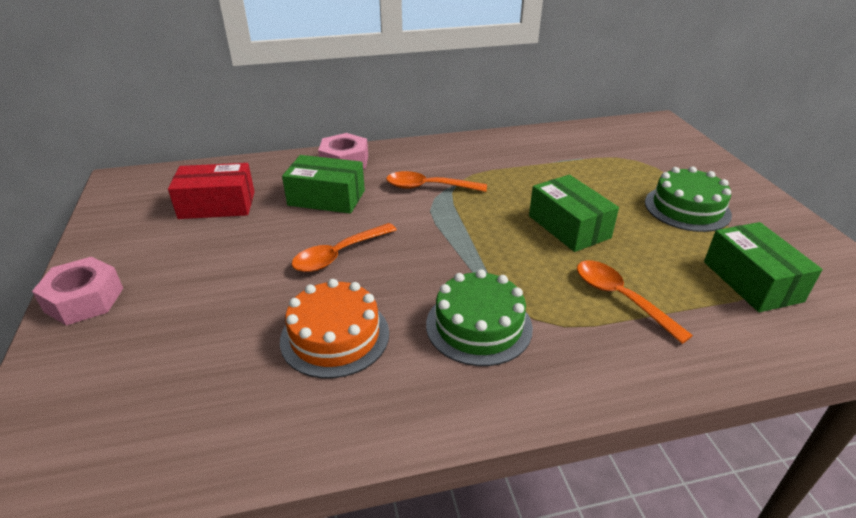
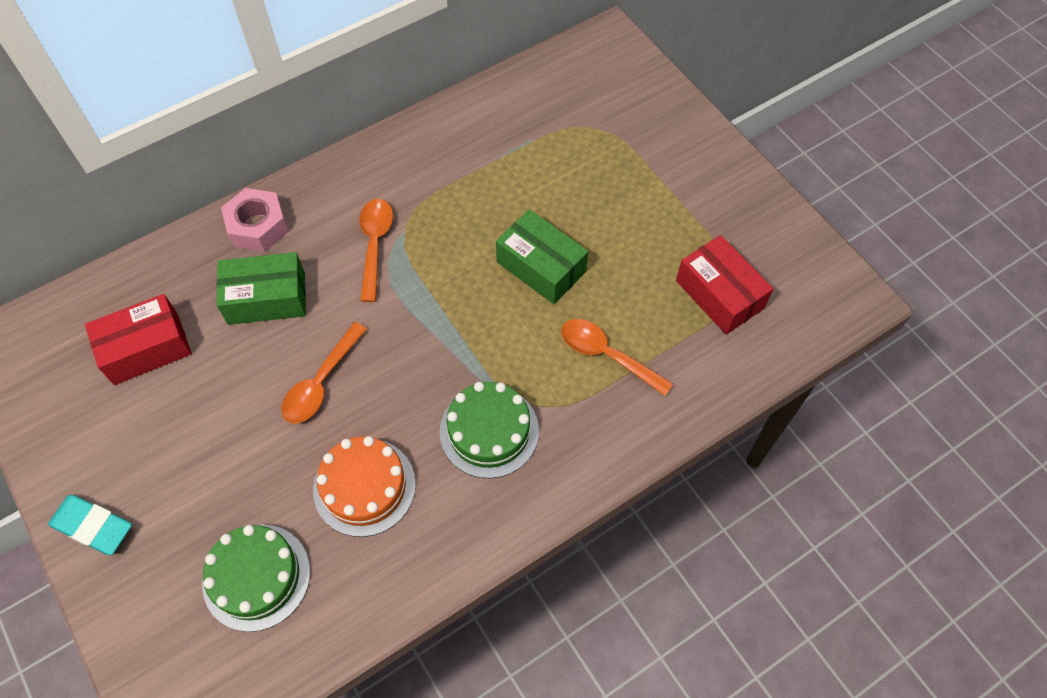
camera: 20 degrees left, 25 degrees up
(84, 300) = (93, 527): pink nut -> turquoise eraser
(428, 187) = (375, 245): orange spoon -> orange spoon turned 105 degrees clockwise
(687, 208) = (654, 200): green cake -> green cake (256, 577)
(751, 281) = (719, 294): green box -> red box

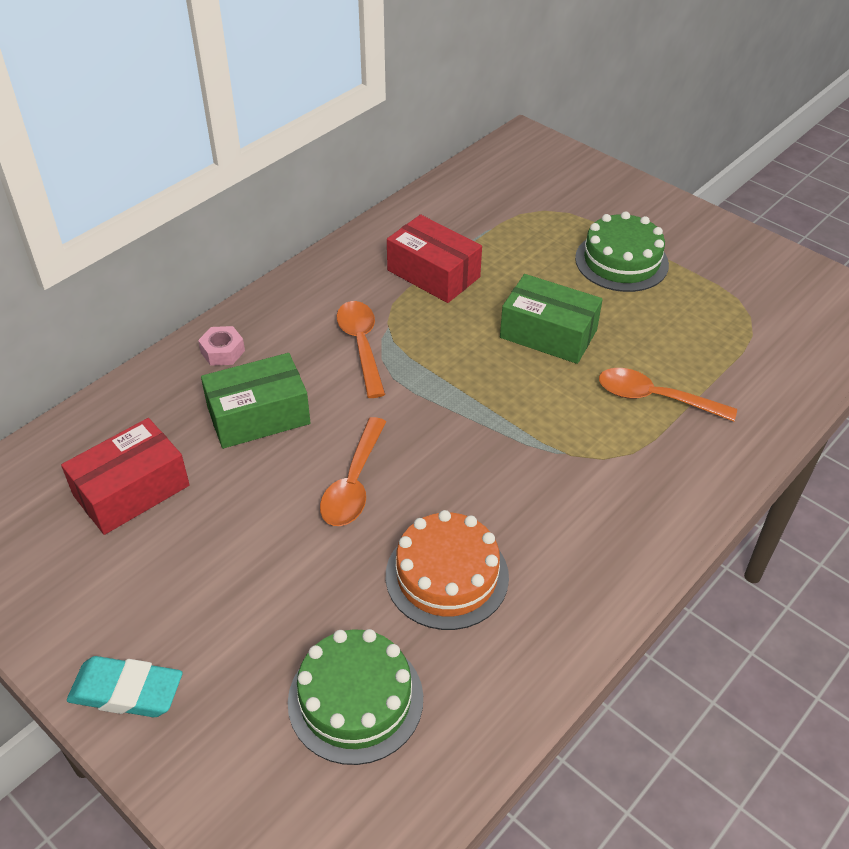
camera: 15 degrees left, 15 degrees down
(258, 226) = (222, 351): pink nut -> pink nut, size x0.60
(489, 431) = (563, 492): green cake -> green cake (621, 261)
(719, 294) = (740, 325): red box -> red box (433, 274)

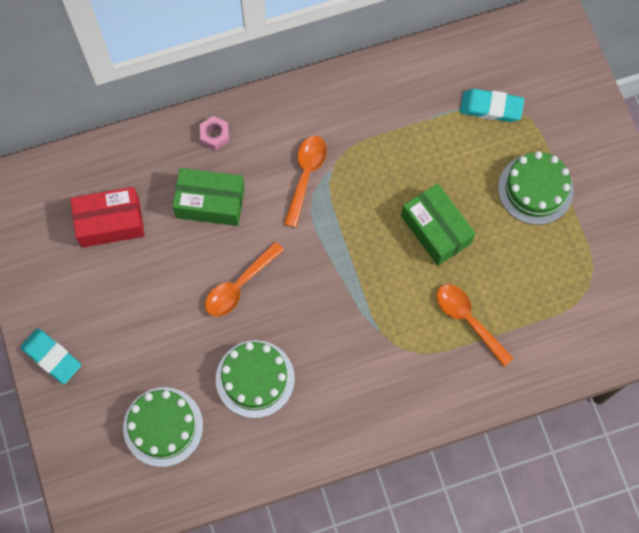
camera: 30 degrees right, 25 degrees up
(433, 274) = (393, 133): red box -> none
(447, 576) = (255, 379): orange cake -> green cake
(519, 218) = (491, 108): none -> turquoise eraser

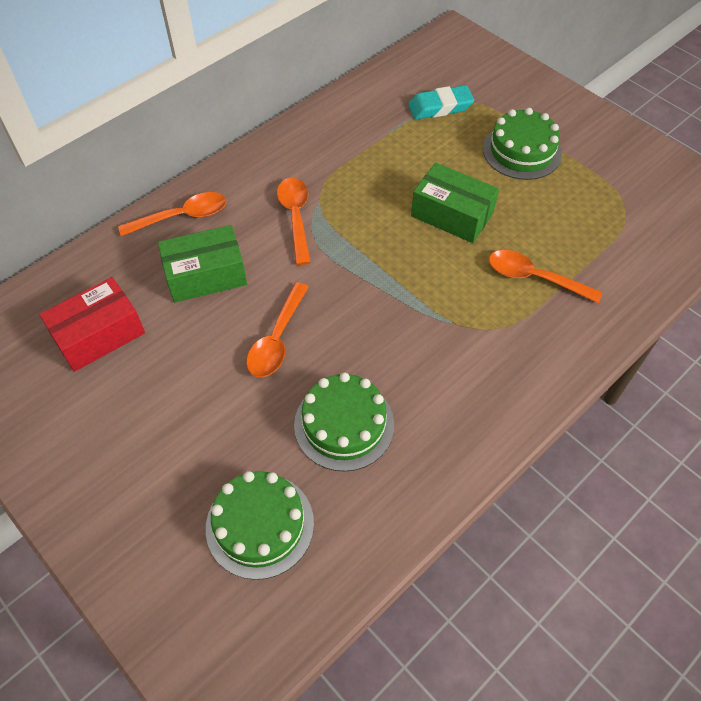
camera: 25 degrees left, 15 degrees down
(52, 357) = (81, 505): turquoise eraser -> none
(214, 135) = (182, 216): pink nut -> orange spoon

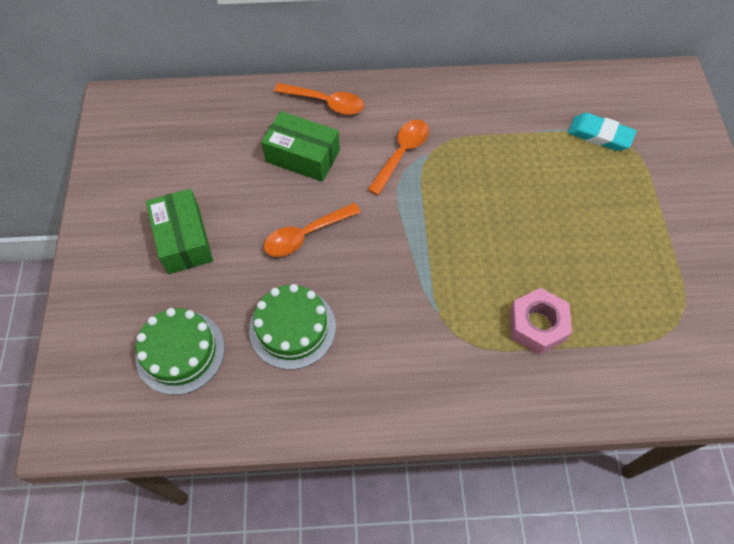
camera: 40 degrees right, 5 degrees up
(99, 334) = (202, 152): red box -> none
(452, 215) = (521, 230): green box -> green box (184, 240)
(522, 151) = (633, 216): green cake -> none
(534, 278) = (537, 325): orange spoon -> pink nut

